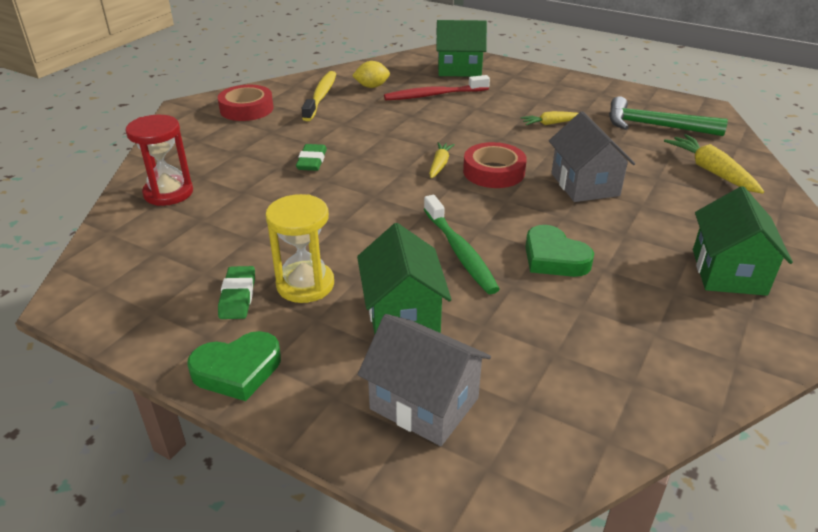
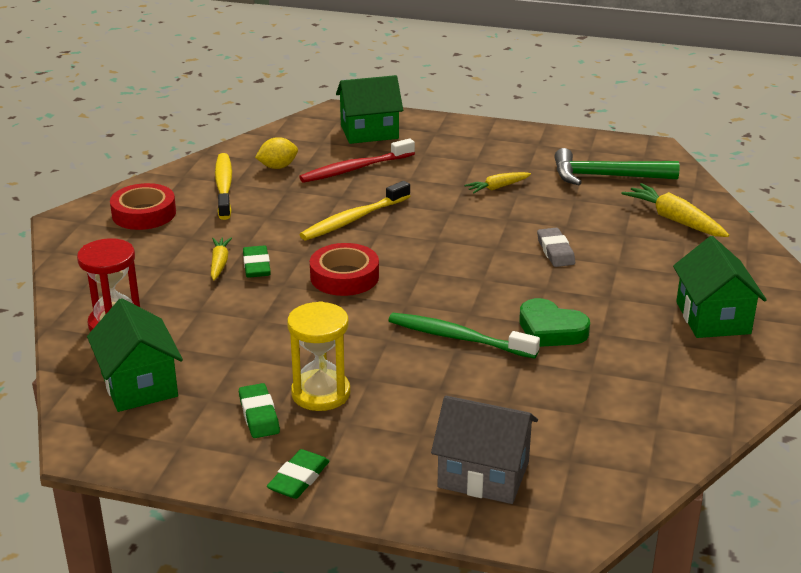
camera: 15 degrees left, 5 degrees down
(237, 370) = (298, 478): green heart -> green eraser
(402, 314) = (429, 404): green house -> green house (139, 385)
(413, 134) = (353, 219): none -> yellow toothbrush
(440, 165) = (398, 251): yellow carrot -> yellow carrot (219, 263)
(460, 252) = (458, 338): green toothbrush -> green toothbrush turned 150 degrees clockwise
(493, 172) = (458, 250): red tape -> red tape (344, 277)
(585, 184) = (555, 251): grey house -> grey eraser

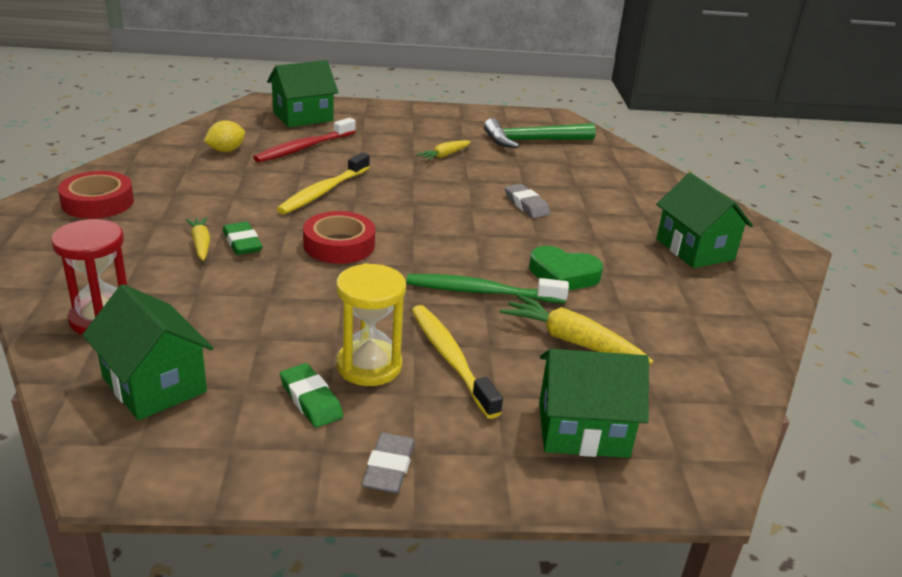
camera: 20 degrees left, 0 degrees up
(224, 187) = (177, 171): yellow toothbrush -> yellow toothbrush (450, 359)
(298, 478) = (388, 468): green eraser -> grey eraser
(483, 474) = (583, 430): grey house -> green house
(675, 220) = (610, 171): yellow carrot -> yellow carrot (572, 341)

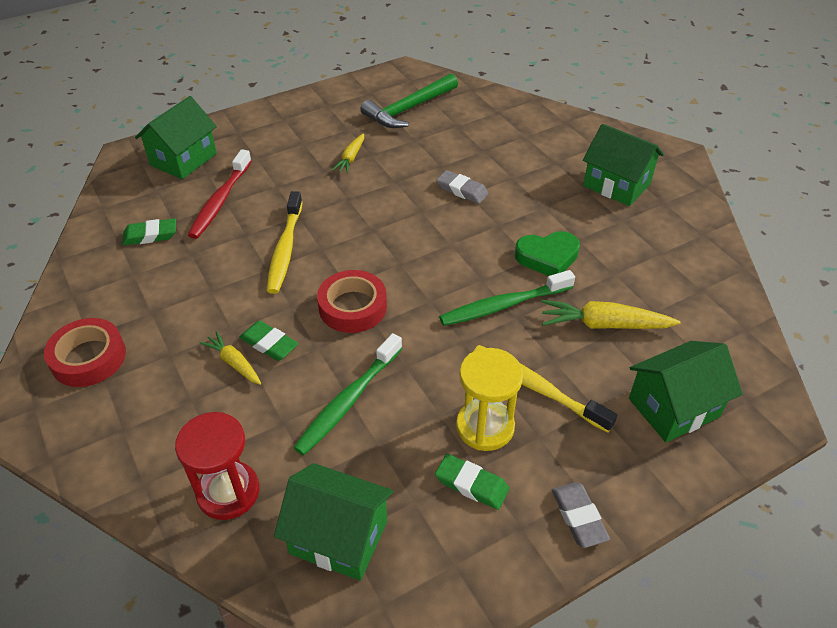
camera: 25 degrees left, 15 degrees up
(226, 150) = (150, 235): yellow lemon -> green eraser
(266, 301) = (348, 401): none -> green toothbrush

